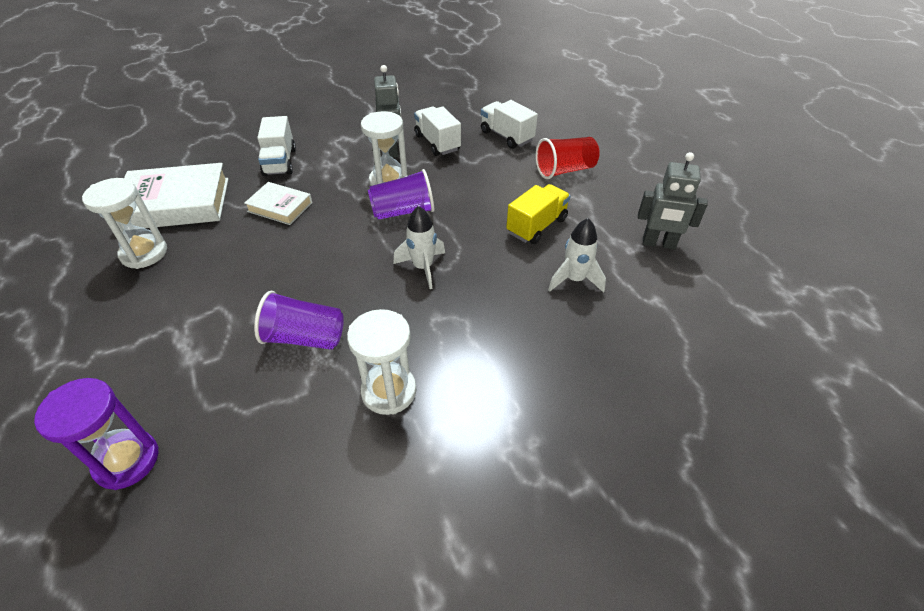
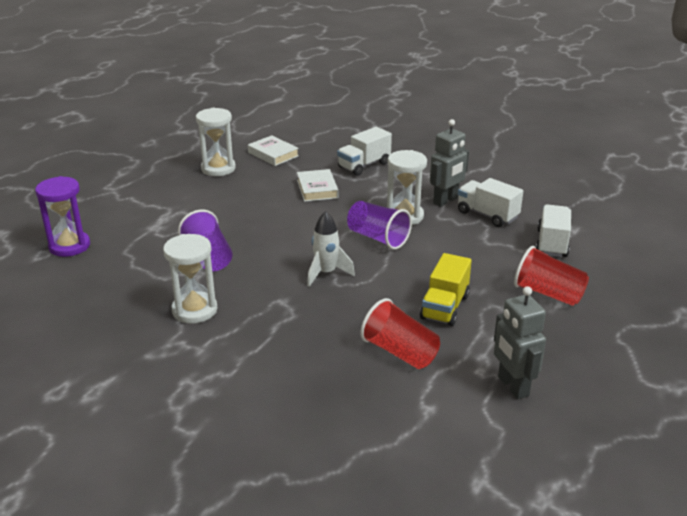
camera: 55 degrees right, 15 degrees down
(176, 204) = (273, 154): white book -> white book, size x0.55
(437, 143) = (487, 215): white truck -> white truck turned 75 degrees counterclockwise
(536, 226) = (445, 307): yellow truck -> yellow truck turned 105 degrees clockwise
(574, 280) = (400, 352): white rocket -> red cup

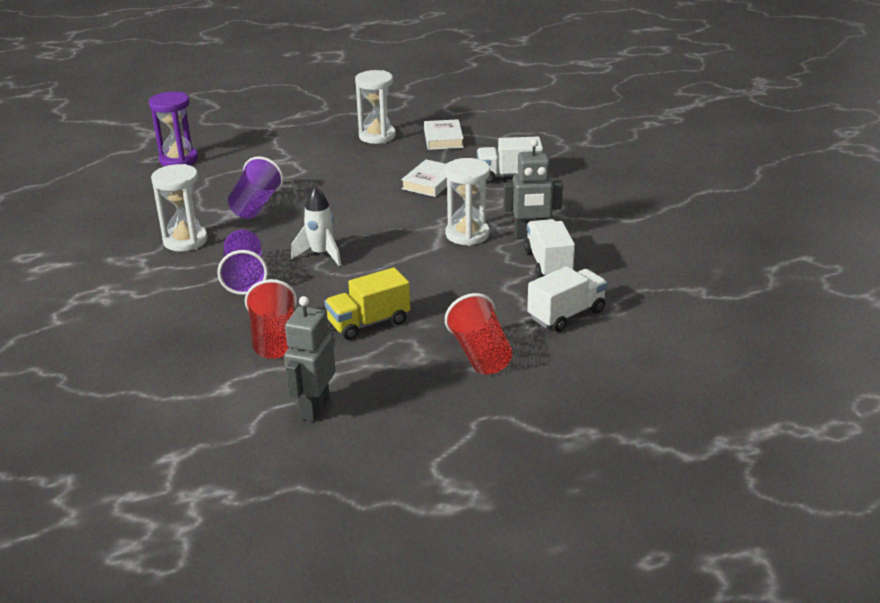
camera: 40 degrees right, 0 degrees up
(377, 238) = (411, 243): purple cup -> purple cup (245, 277)

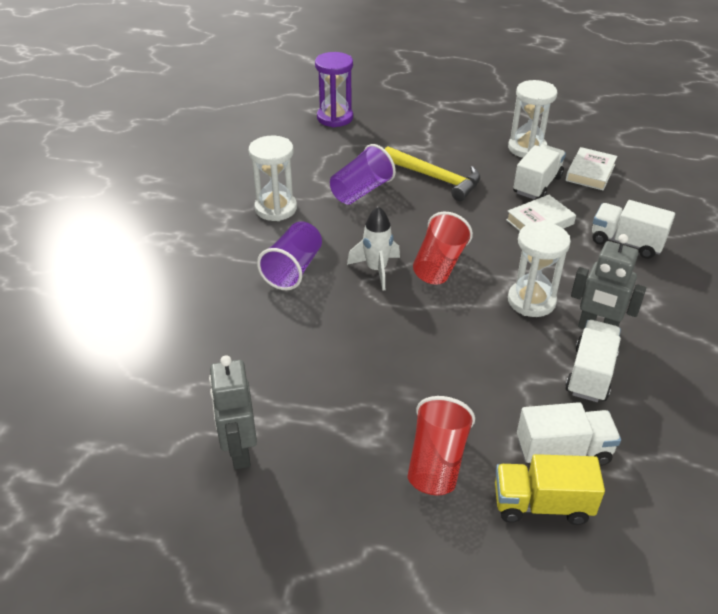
camera: 30 degrees right, 10 degrees up
(274, 339) = (265, 352): red cup -> red cup (439, 265)
(314, 408) = (239, 451): grey robot -> grey robot turned 60 degrees counterclockwise
(316, 178) = (436, 178): none -> yellow hammer
(369, 323) = (360, 371): yellow truck -> yellow truck (542, 504)
(407, 158) = (537, 185): none -> white truck

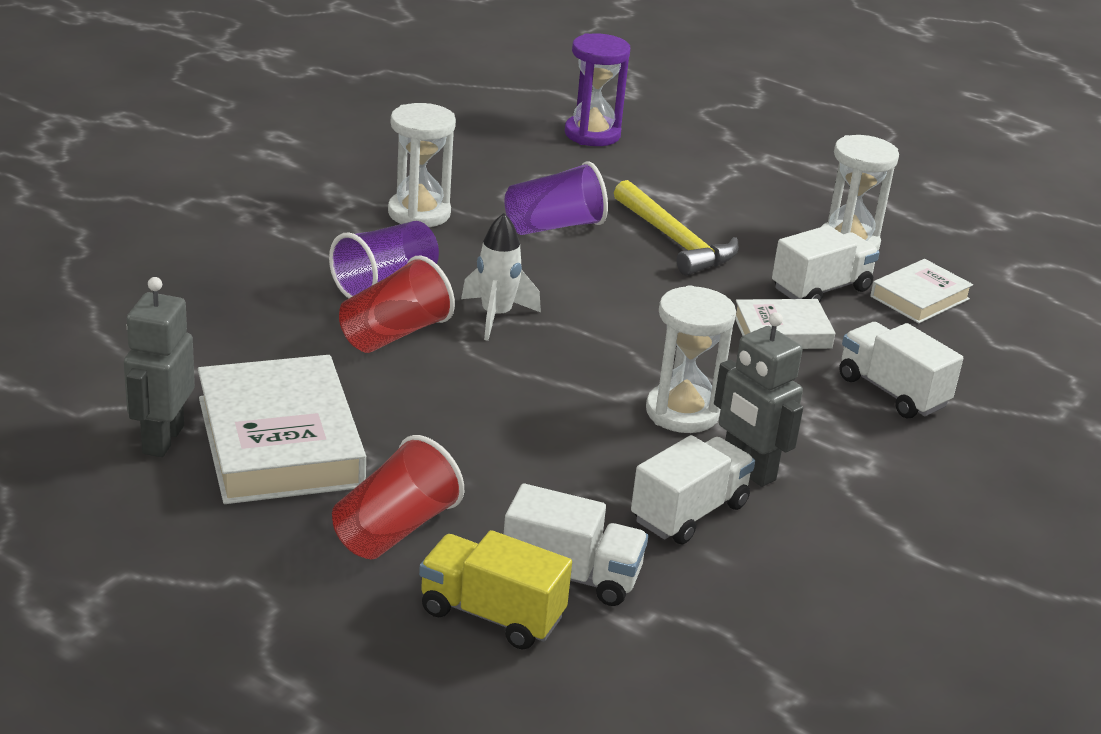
camera: 20 degrees right, 10 degrees down
(316, 421) = (280, 442): none -> white book
(439, 265) = (587, 336): red cup -> red cup (394, 334)

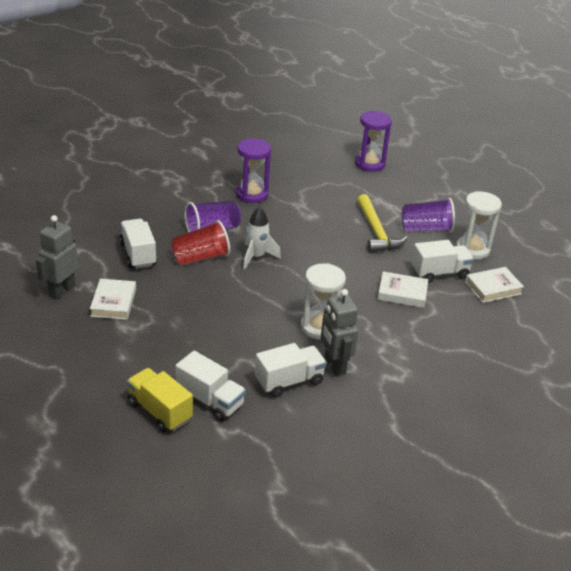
camera: 20 degrees right, 5 degrees up
(280, 442) = (113, 302): white book -> white book, size x0.55
(395, 529) = (140, 358): red cup -> none
(419, 213) = (252, 194): white hourglass -> purple hourglass
(554, 226) = (317, 213): purple cup -> purple cup (426, 229)
(892, 392) = (441, 338): white truck -> white truck (138, 254)

